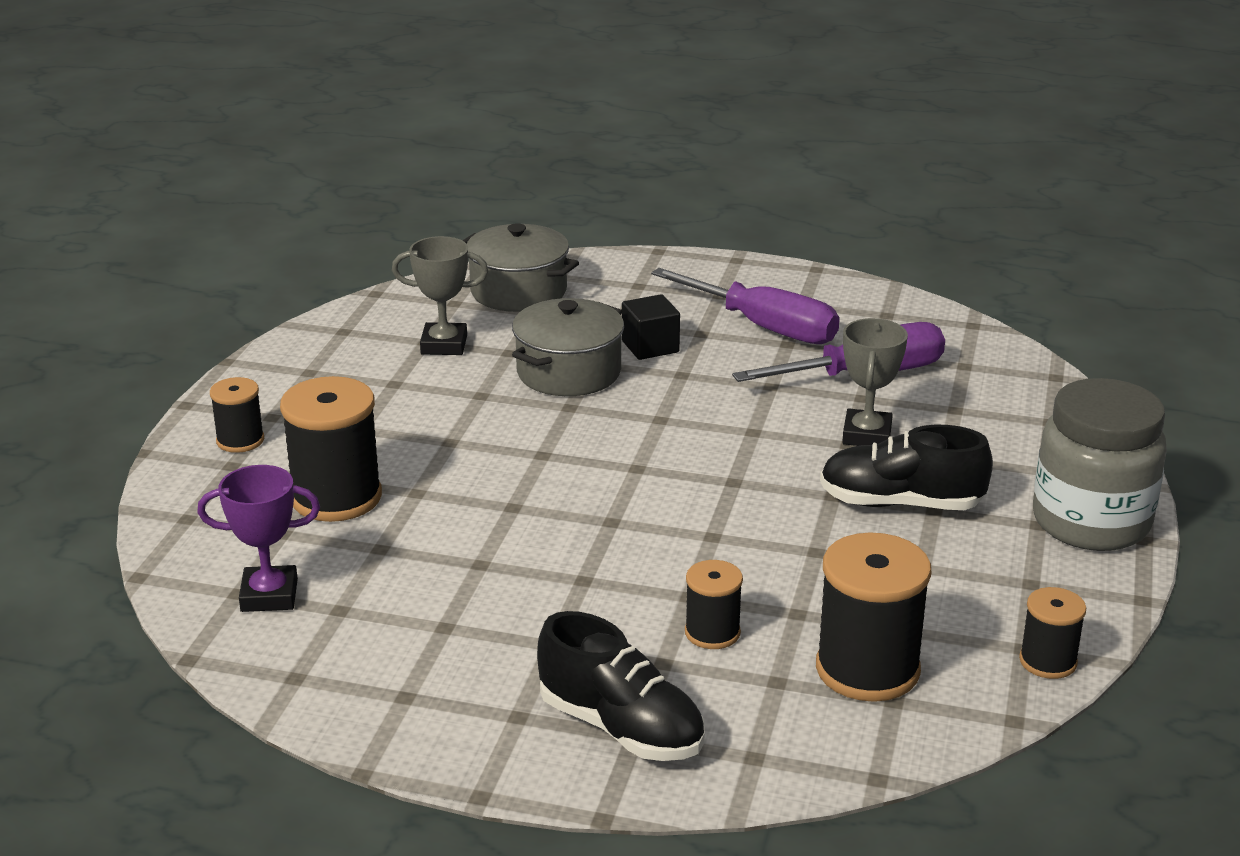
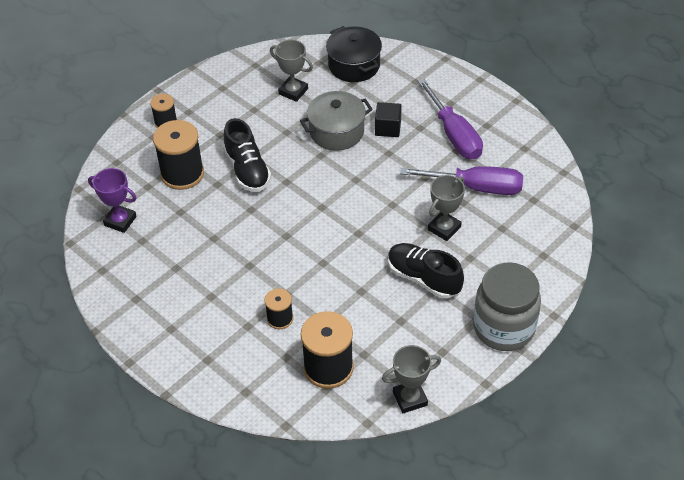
camera: 30 degrees right, 20 degrees up
(518, 291) = (354, 65): grey pot -> black pot
(621, 728) = (205, 353): black shoe -> black shoe (247, 170)
(1048, 661) = (410, 398): black spool -> grey trophy

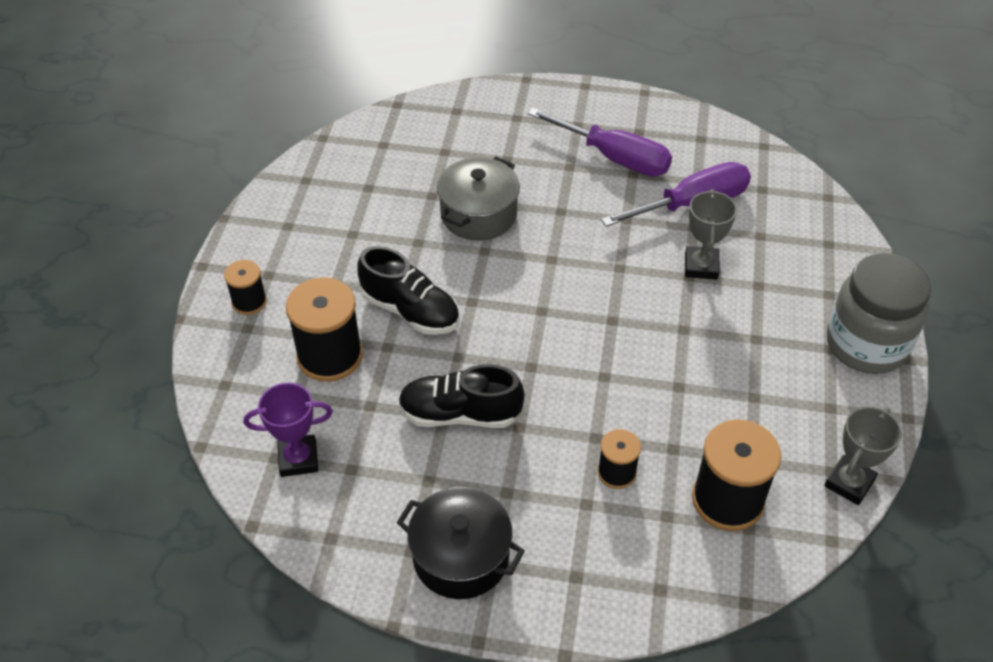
camera: 35 degrees left, 0 degrees up
(293, 91) = (383, 191): grey trophy -> none
(354, 65) = (429, 130): black pot -> black pot (461, 557)
(388, 128) = (534, 183): black cube -> none
(423, 278) = (732, 334): black shoe -> black shoe (460, 414)

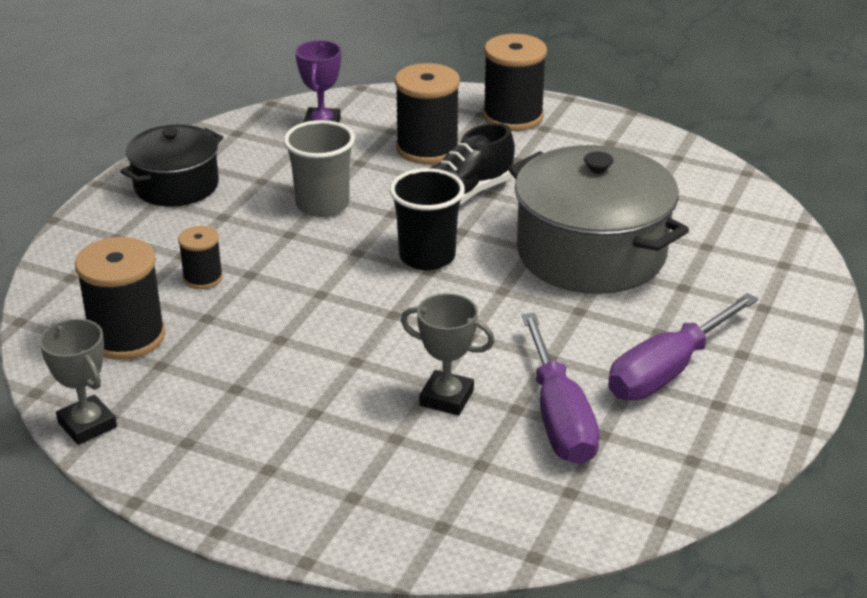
camera: 105 degrees right, 15 degrees down
(249, 302) = (513, 116): black spool -> black spool, size x1.82
(460, 414) = (322, 205): black shoe -> grey cup
(478, 214) = (591, 253): grey pot -> grey pot, size x1.65
(521, 316) = (427, 257): none -> black cup
(866, 345) = (257, 503): grey jar -> none

